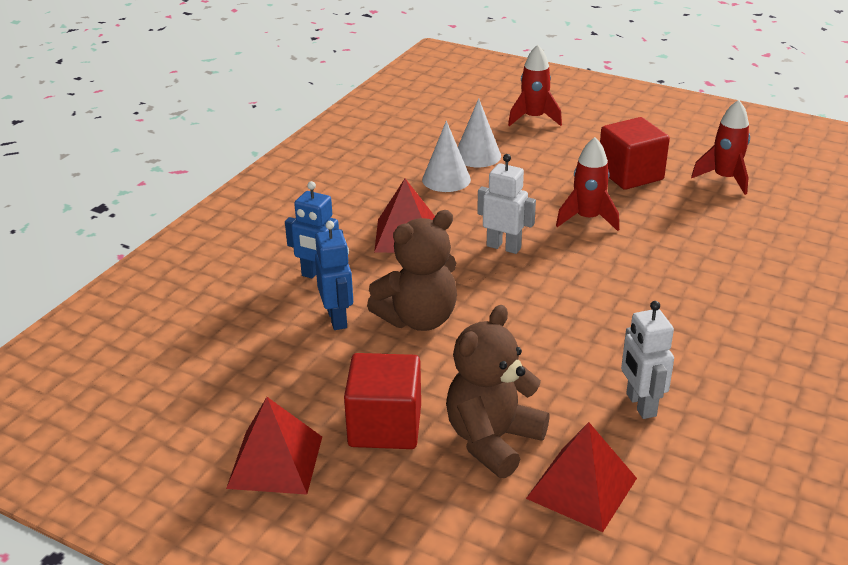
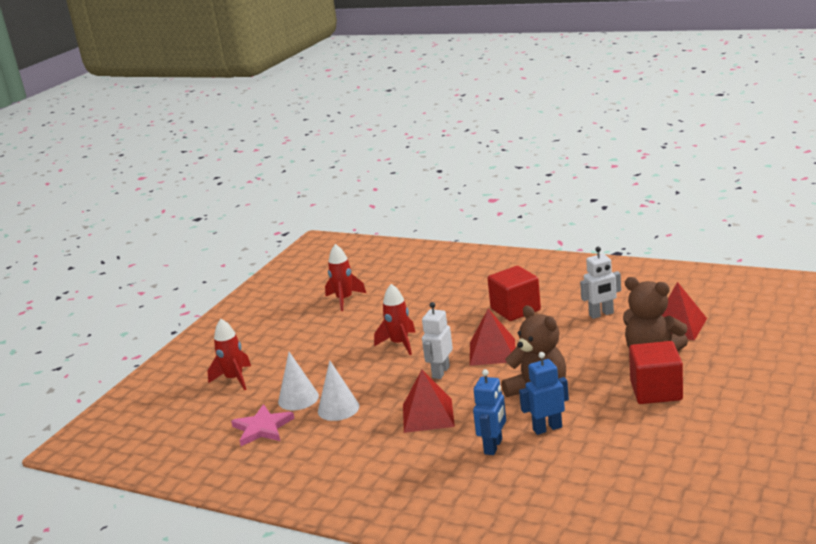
camera: 90 degrees left, 10 degrees down
(275, 461) = (708, 425): red pyramid -> red pyramid (492, 352)
(426, 139) = (262, 428): none -> pink star
(630, 174) = (336, 332): red cube -> red cube (515, 309)

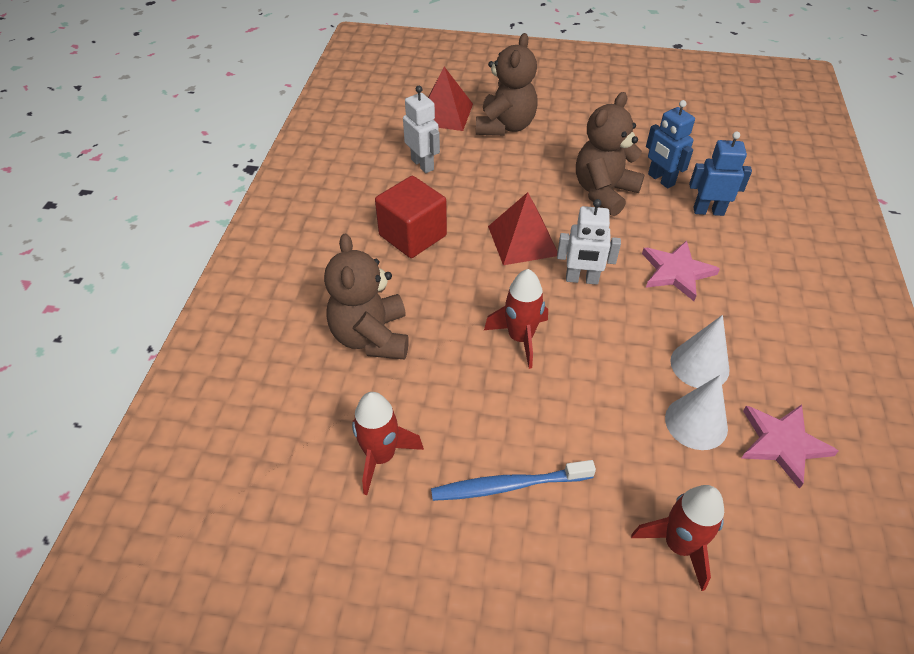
camera: 110 degrees left, 25 degrees up
(303, 333) = (509, 485): none -> blue toothbrush
(428, 296) = (371, 337): none -> brown teddy bear
(428, 415) = (676, 272): red pyramid -> pink star
(656, 391) = (572, 121): red cube -> none

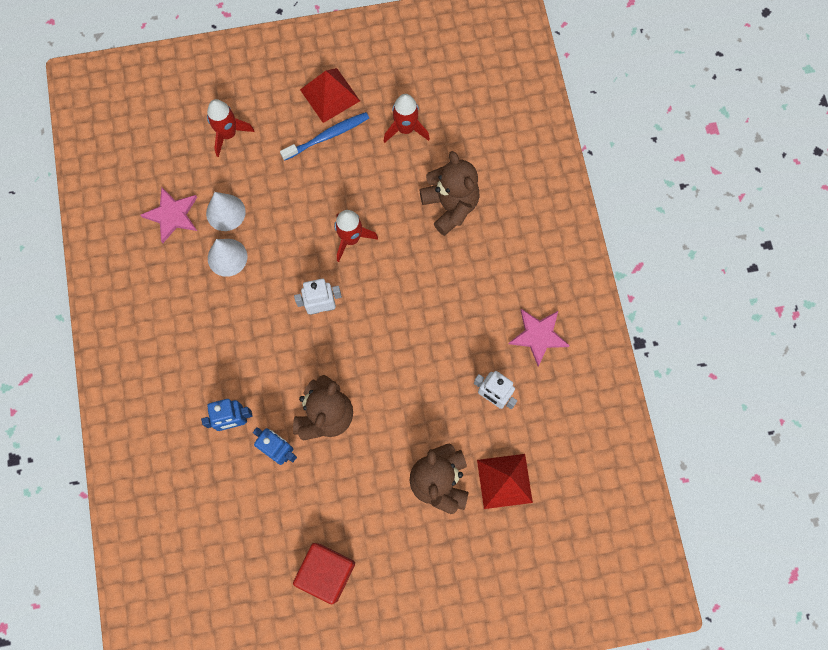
camera: 160 degrees right, 25 degrees up
(412, 235) = (464, 308): red cube -> red cube (326, 572)
(523, 240) = (377, 332): red pyramid -> red pyramid (330, 95)
(676, 272) = (252, 339): pink star -> pink star (538, 336)

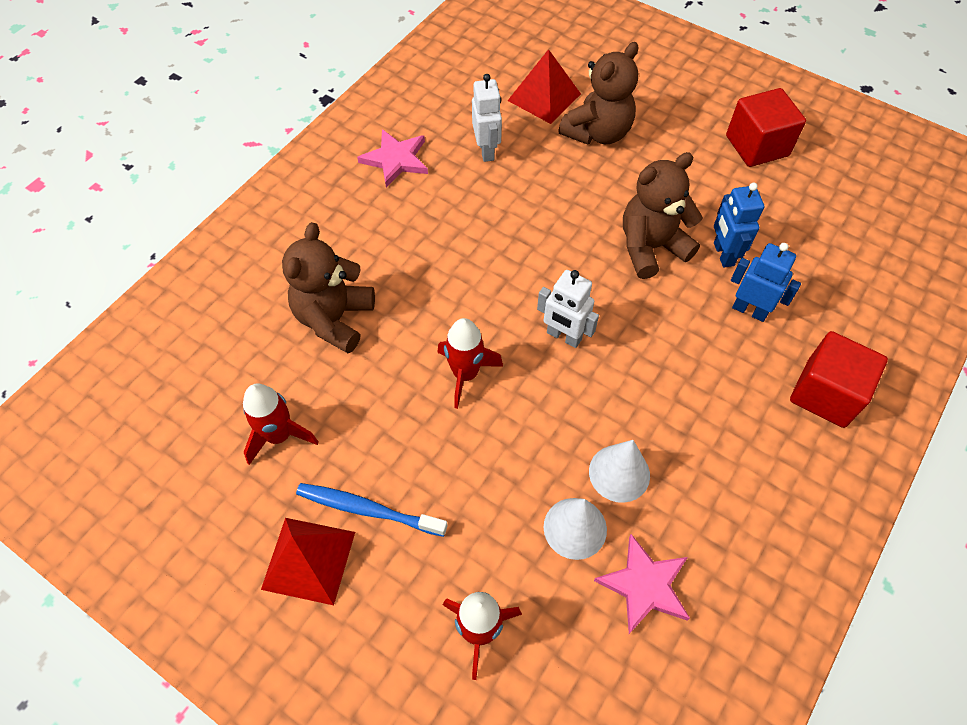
camera: 135 degrees left, 15 degrees down
(154, 401) = (825, 393): none -> red cube

